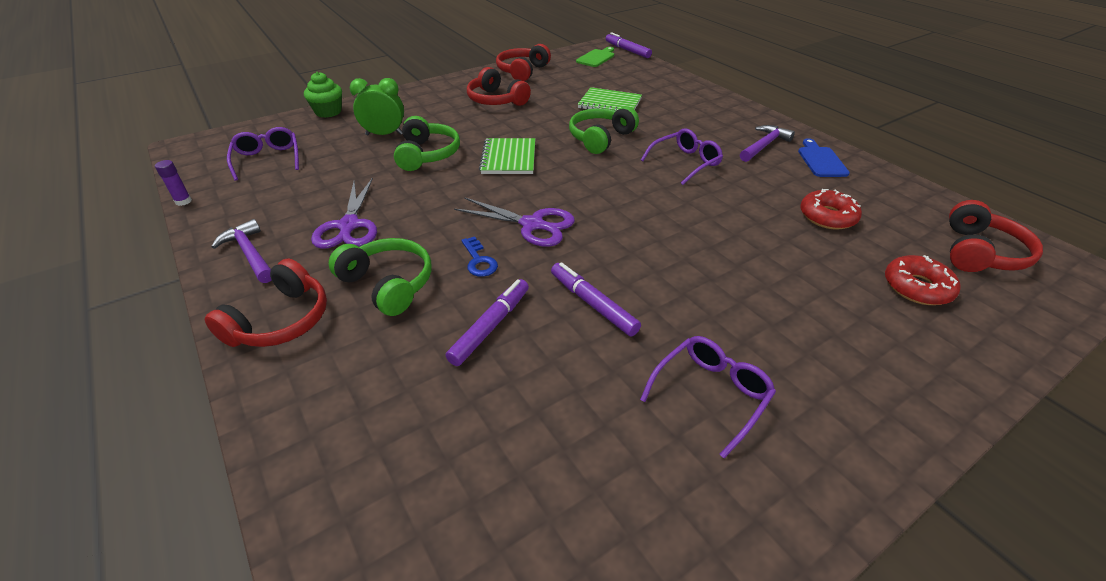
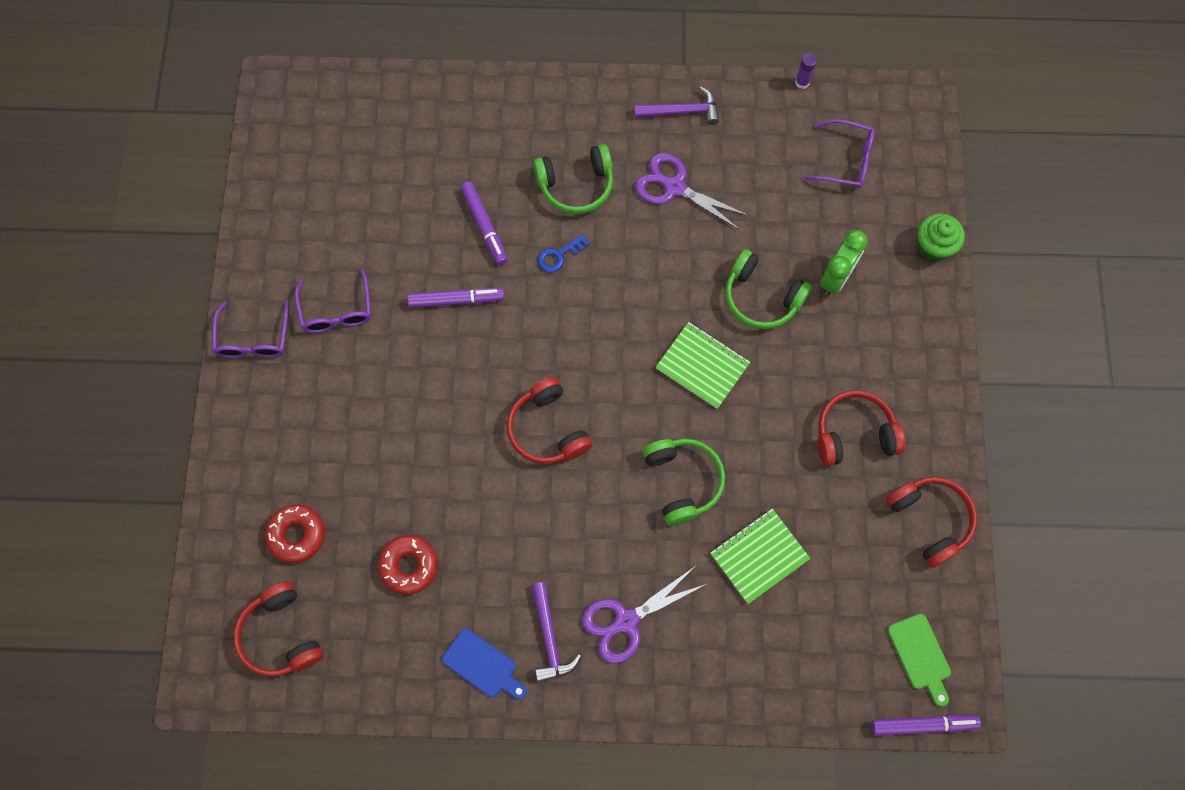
camera: 125 degrees right, 30 degrees up
(281, 320) = (584, 111): red headphones -> red headphones (547, 429)
(479, 260) = (559, 255): blue key -> blue key turned 45 degrees counterclockwise
(533, 225) = (576, 319): purple scissors -> purple scissors (626, 621)
(685, 162) = (577, 525): purple glasses -> purple glasses (253, 339)

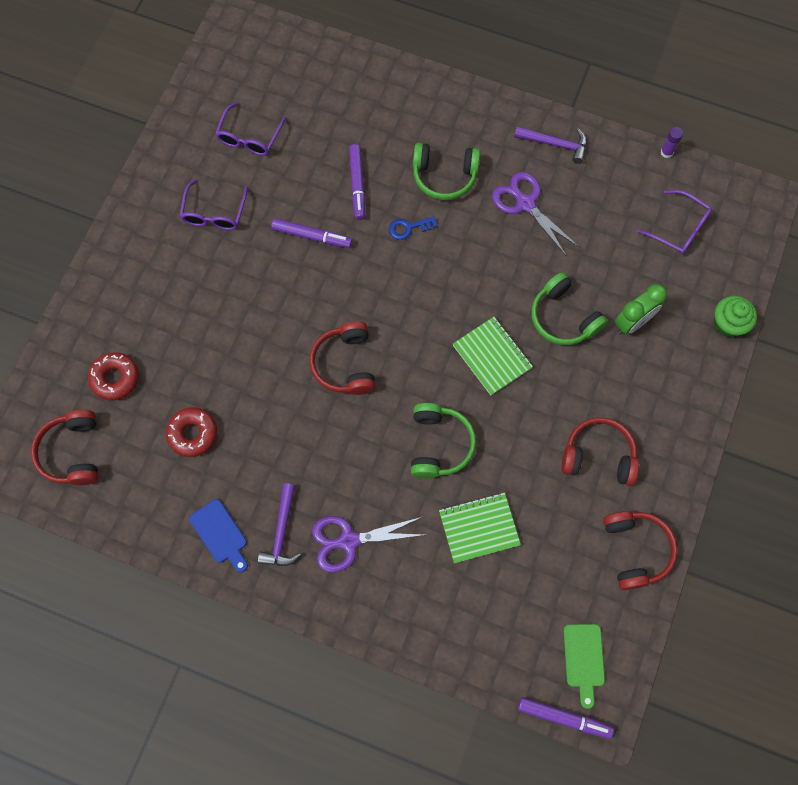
camera: 20 degrees right, 0 degrees up
(253, 339) = (141, 214): purple glasses -> purple glasses (249, 137)

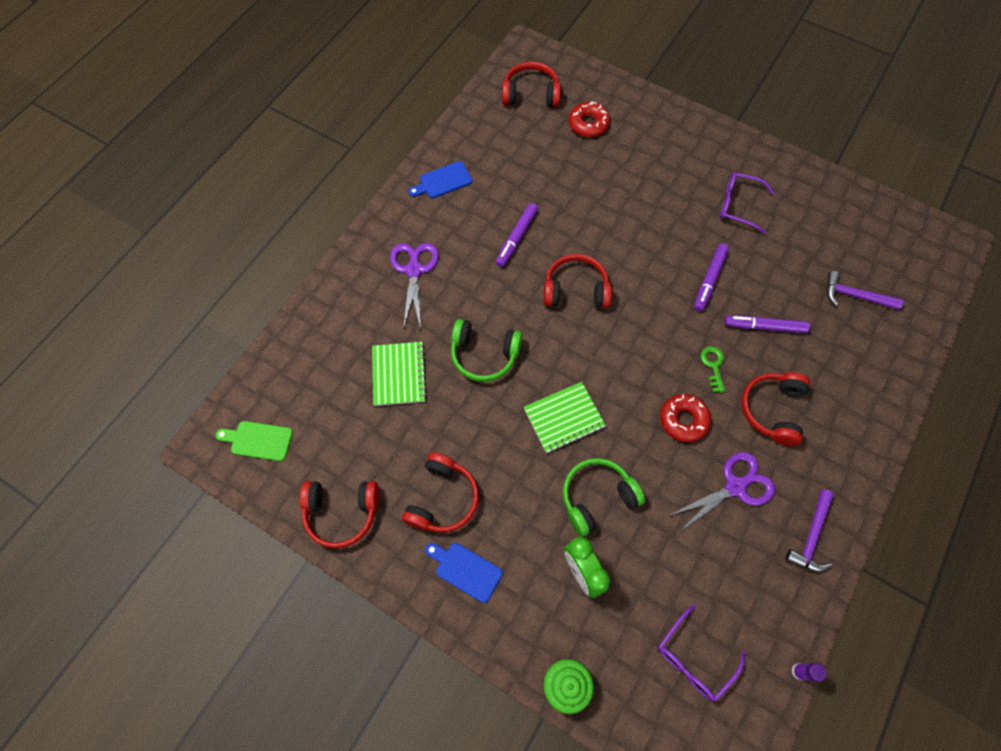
camera: 100 degrees right, 5 degrees down
(193, 434) = (531, 171): red donut -> red donut (683, 420)
(249, 137) = (820, 241): purple glasses -> none
(281, 532) = (434, 223): purple hammer -> purple hammer (855, 296)
(409, 228) = (713, 366): blue key -> green key
(444, 176) = (772, 410): green headphones -> red headphones
(563, 717) = (216, 412): purple marker -> purple marker (516, 238)
(658, 422) = (465, 570): none -> blue cutting board

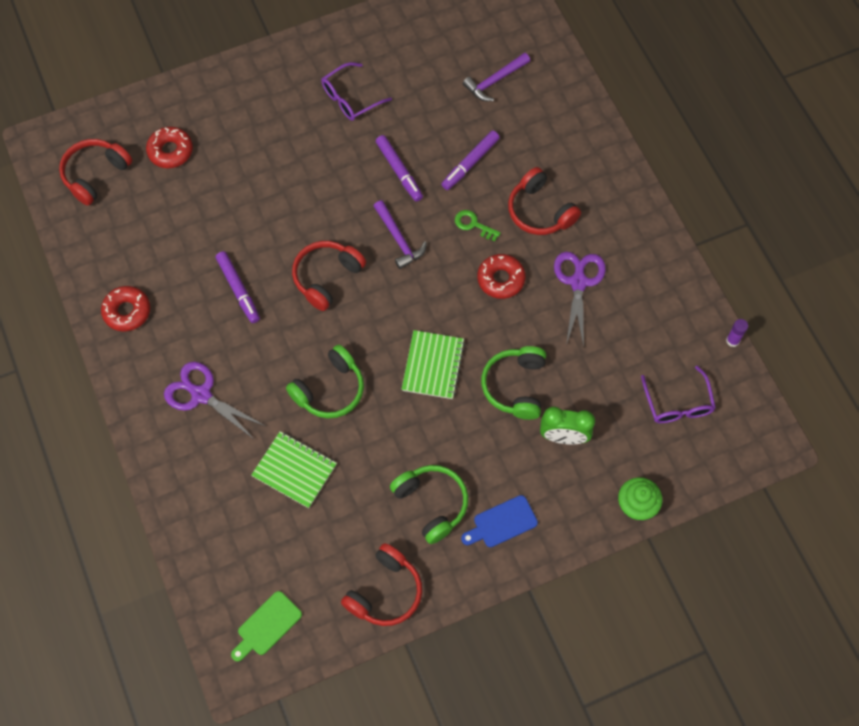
camera: 55 degrees left, 0 degrees up
(442, 499) = (431, 504): red headphones -> green headphones
(443, 181) = (127, 311): blue cutting board -> red donut
(811, 536) = (650, 260): purple hammer -> purple hammer (398, 239)

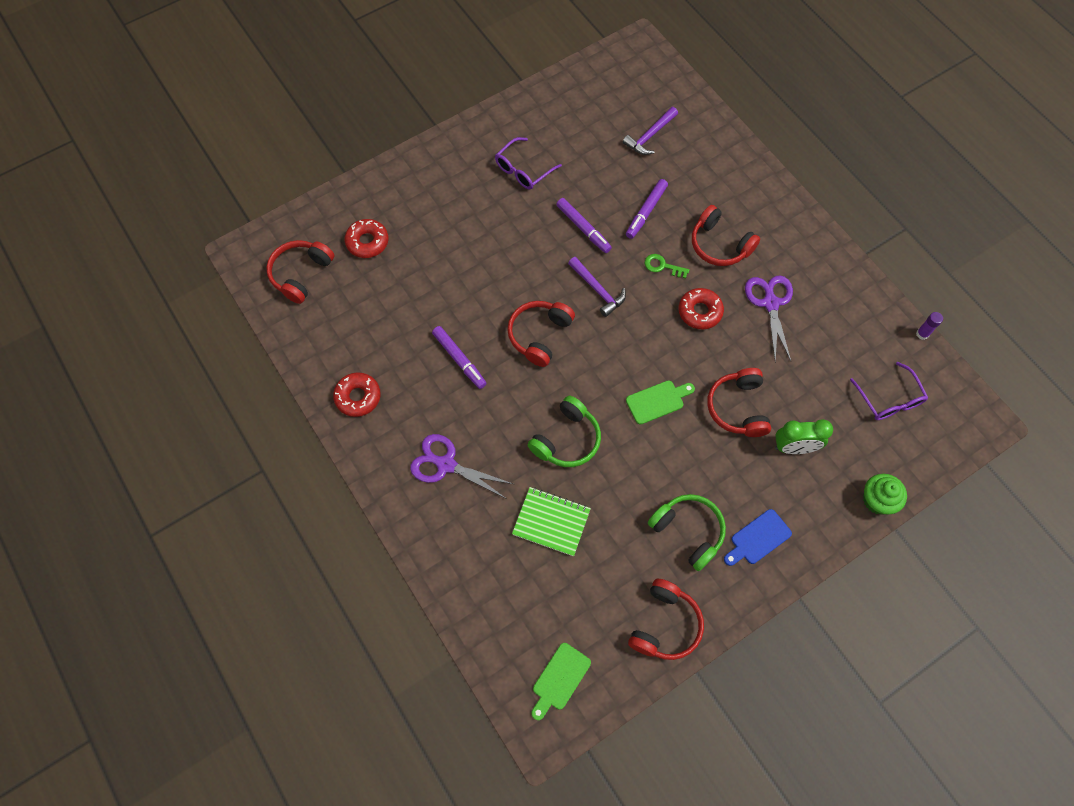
camera: 10 degrees left, 0 degrees up
(433, 365) = (657, 401): green notebook -> green cutting board
(515, 386) = (738, 408): green headphones -> red headphones

